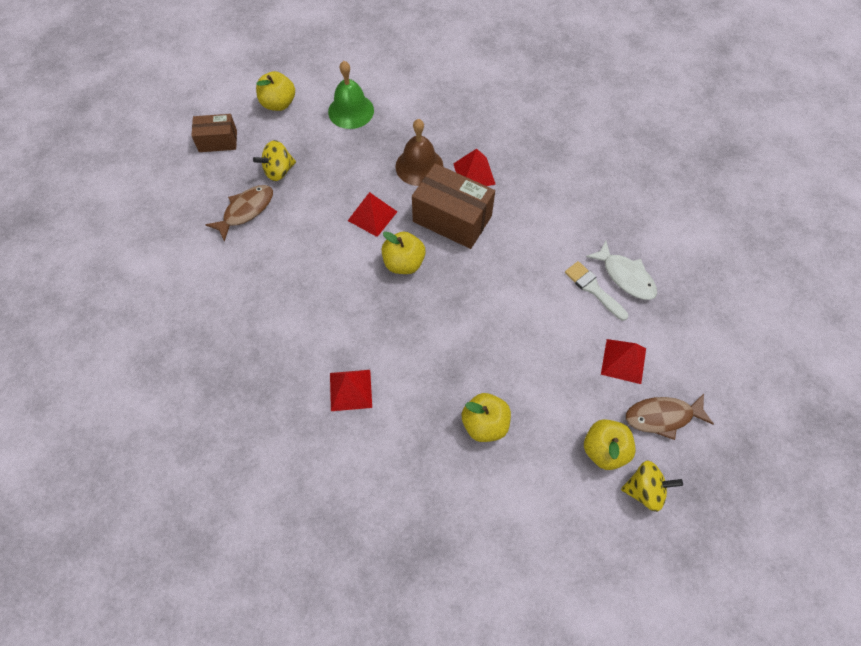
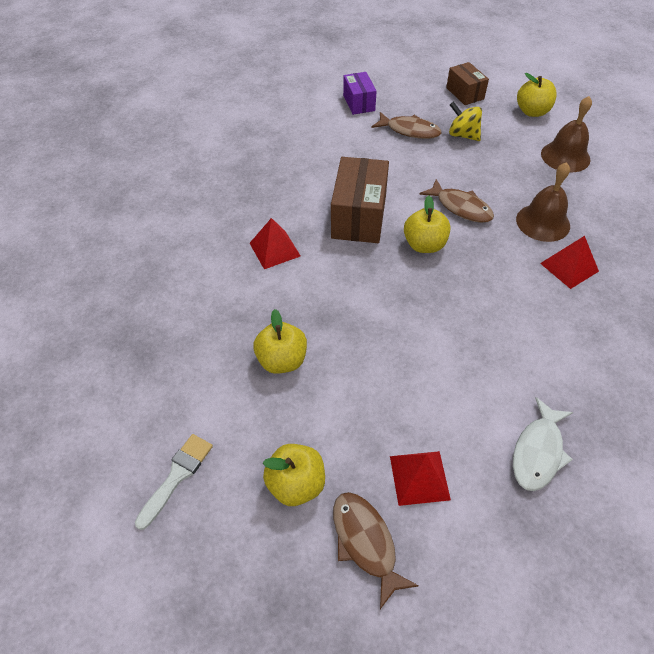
camera: 70 degrees right, 10 degrees down
(173, 237) = (359, 103): none -> purple box
(351, 111) = (565, 156): green bell -> brown bell
(372, 216) = (461, 207): red pyramid -> brown fish
(452, 219) = (500, 266): brown box -> brown box (359, 216)
(593, 289) = (498, 420): white brush -> white brush (177, 476)
(645, 490) = (262, 542): yellow spinning top -> none

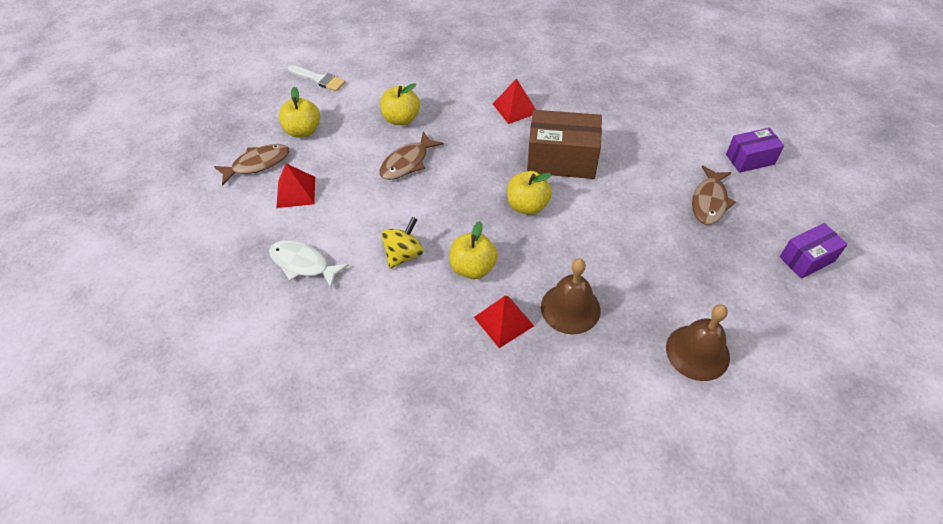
camera: 90 degrees right, 0 degrees up
(461, 207) = (585, 238): brown fish -> brown fish (407, 162)
(463, 135) = (714, 249): yellow spinning top -> yellow spinning top (404, 254)
(465, 93) = (806, 259): brown box -> purple box
(532, 112) = (789, 329): yellow apple -> yellow apple (473, 268)

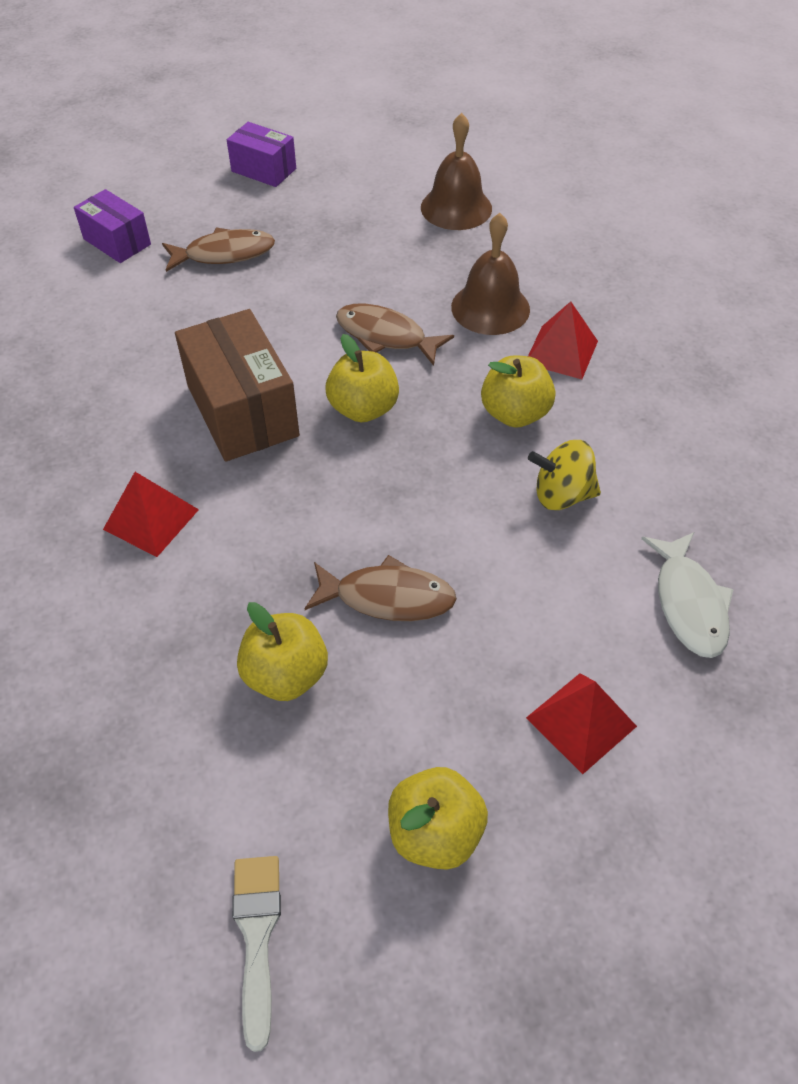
camera: 125 degrees left, 0 degrees up
(258, 164) = (578, 848): brown fish -> brown fish (386, 336)

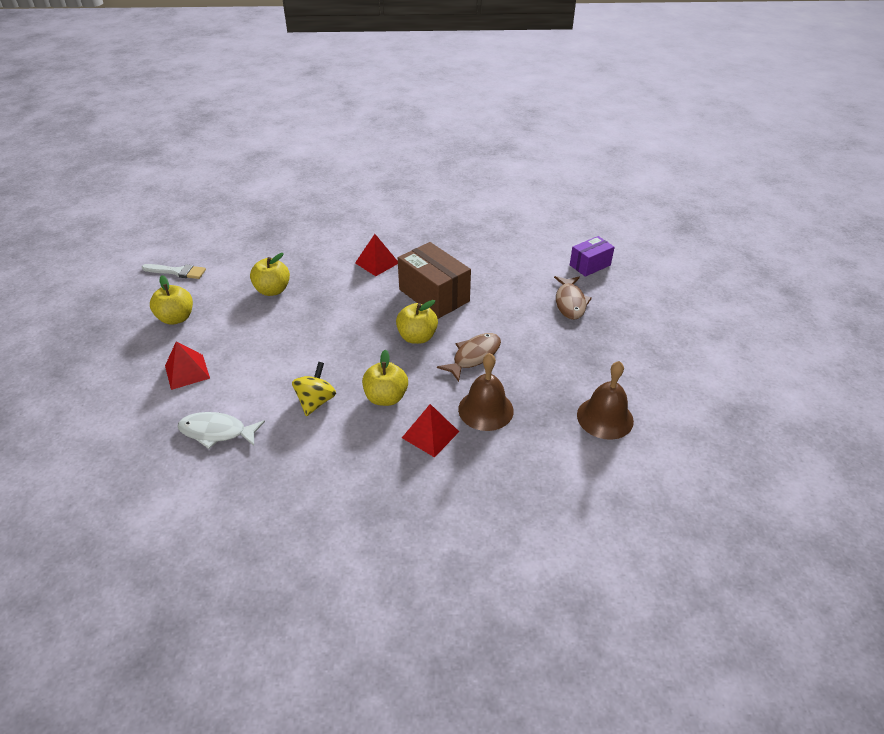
camera: 105 degrees right, 10 degrees down
(242, 411) = (434, 295): brown box -> brown box turned 60 degrees clockwise
(263, 170) = (662, 328): purple box -> none
(388, 597) = (291, 325): brown fish -> none

